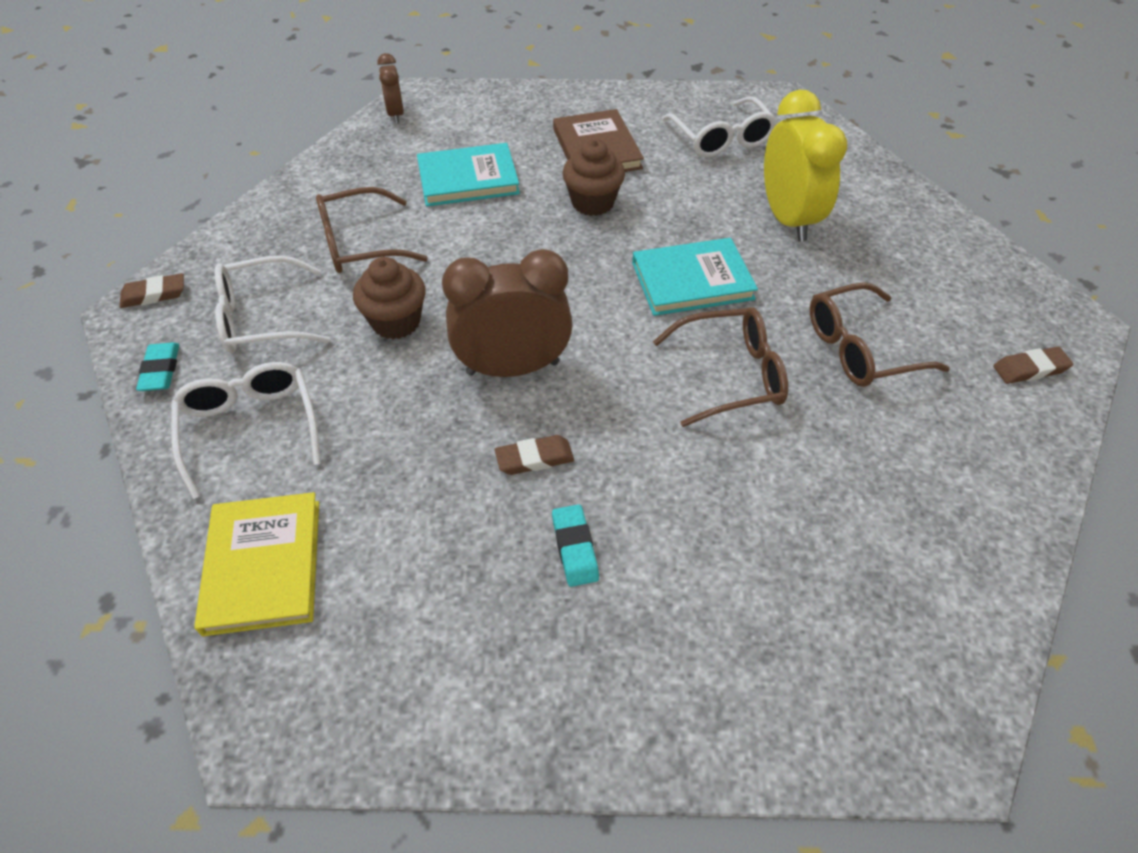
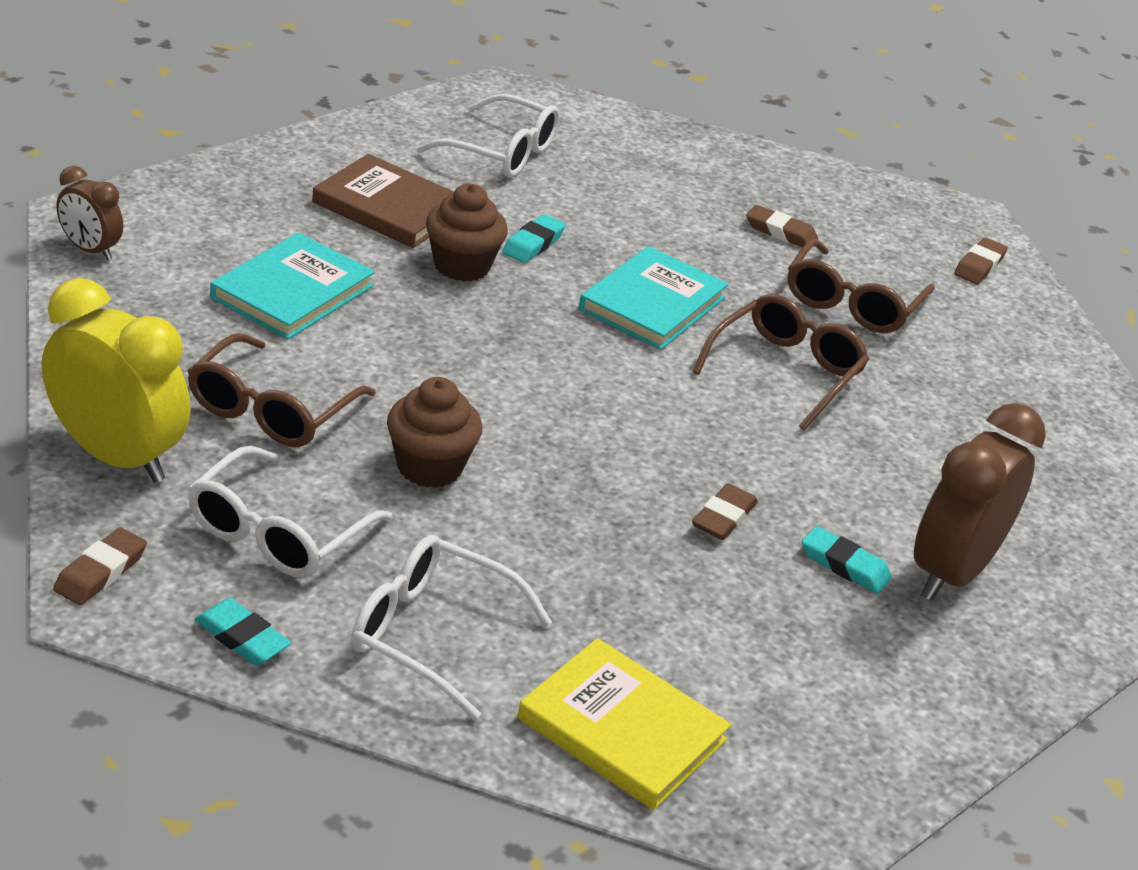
camera: 50 degrees left, 15 degrees down
(512, 368) = (601, 453): brown clock -> brown clock (951, 572)
(661, 206) = (533, 244): none -> turquoise eraser
(787, 219) = (661, 212): yellow clock -> yellow clock (116, 457)
(869, 270) = (780, 232): none -> brown eraser

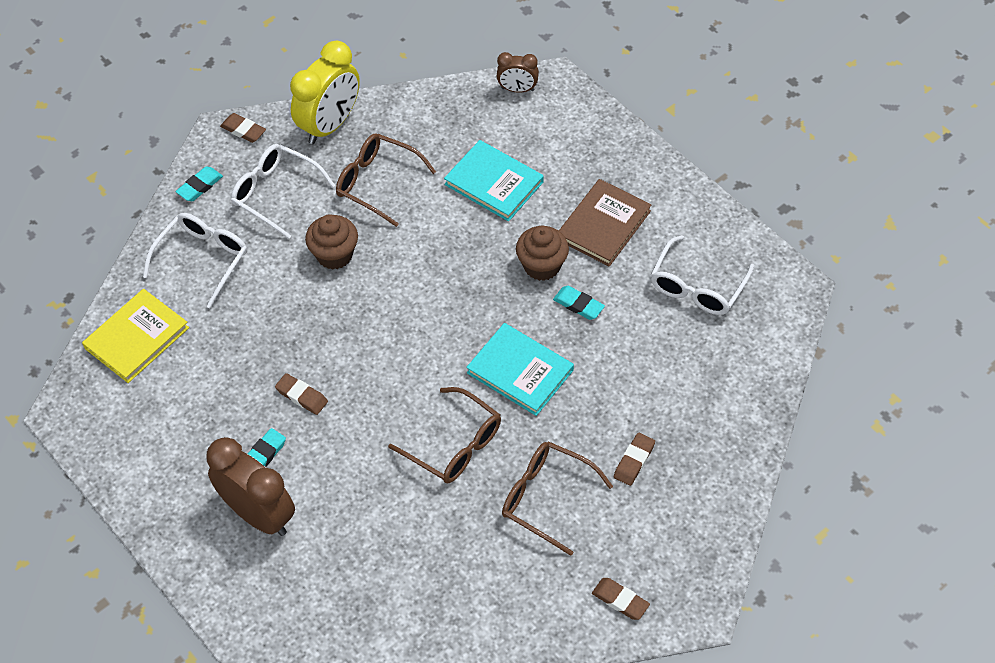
camera: 100 degrees right, 20 degrees up
(90, 250) = (517, 89): brown clock -> brown clock turned 120 degrees counterclockwise

